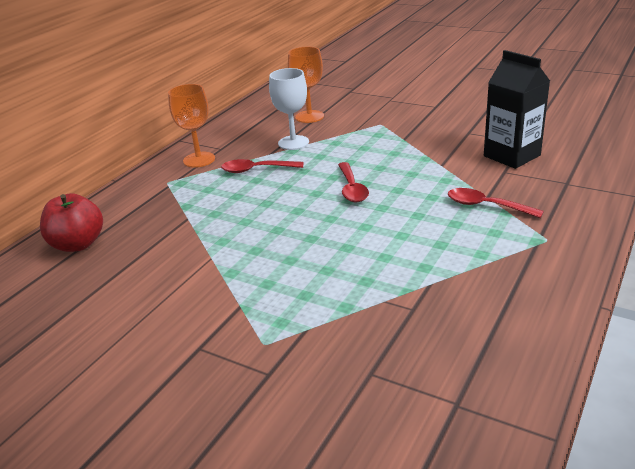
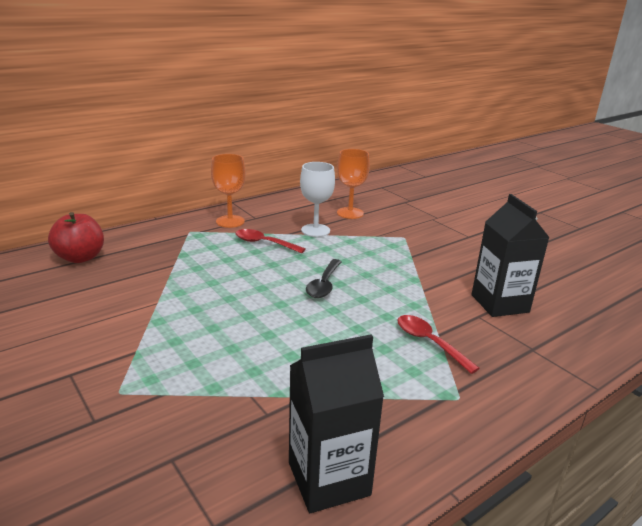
camera: 20 degrees right, 5 degrees down
(352, 189) = (324, 284): red spoon -> black spoon
(508, 334) = (328, 478): none -> black carton

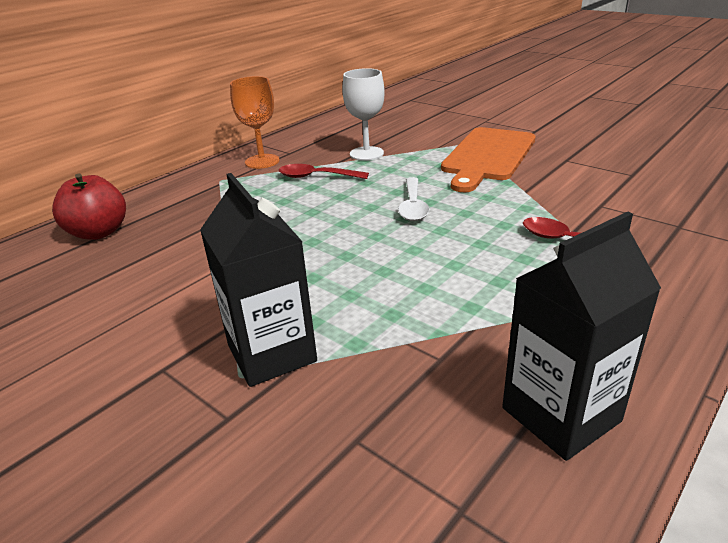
camera: 10 degrees left, 5 degrees up
(324, 284) = (413, 206): black spoon -> white spoon
(350, 213) = (393, 130): orange goblet -> none
(413, 252) = (488, 156): none -> orange cutting board
(499, 303) = (613, 189): black carton -> black carton (272, 353)

